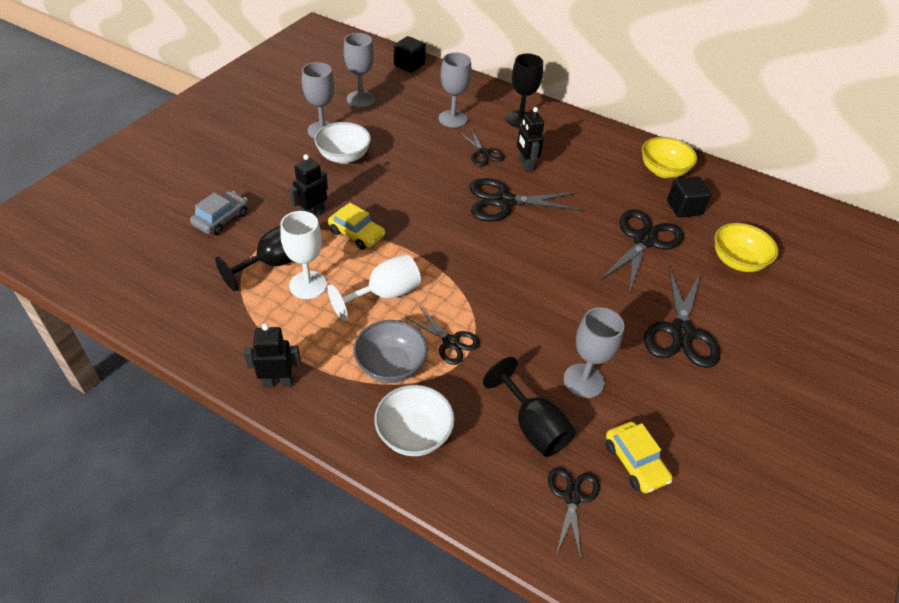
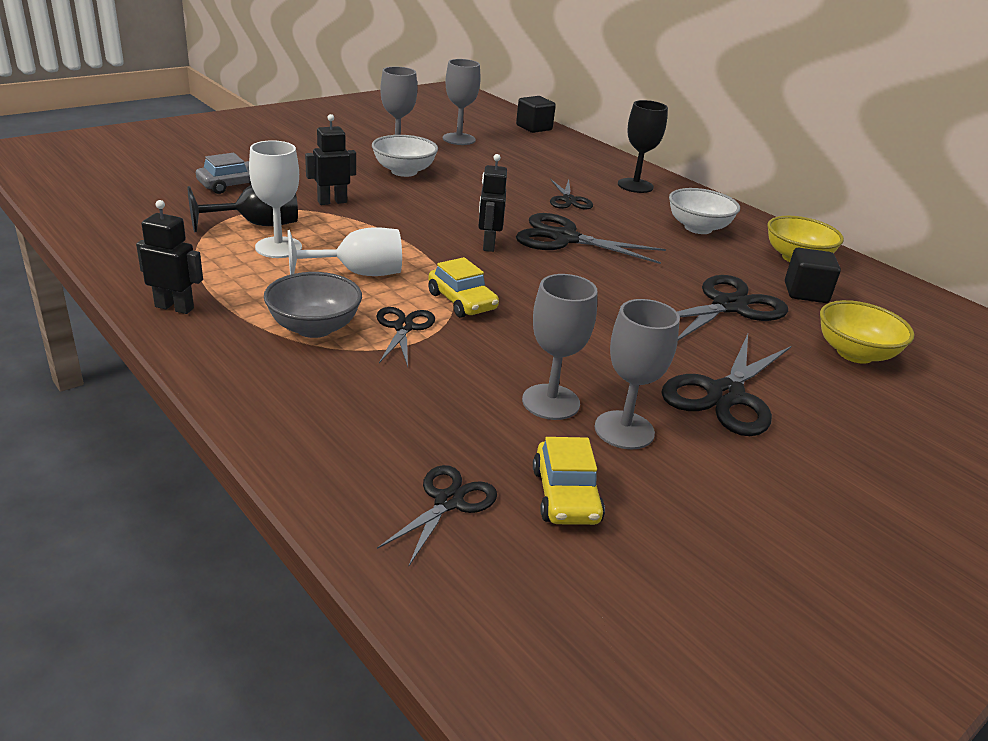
camera: 20 degrees right, 15 degrees down
(357, 234) = (368, 225): yellow car -> yellow car (462, 301)
(414, 434) = (290, 388): white bowl -> white bowl (698, 228)
(450, 342) = (403, 327): black scissors -> black scissors turned 150 degrees counterclockwise
(452, 119) = (552, 170): grey goblet -> grey goblet (624, 430)
(525, 165) = (614, 218): black robot -> black robot (488, 245)
(532, 427) = (448, 423): black goblet -> none

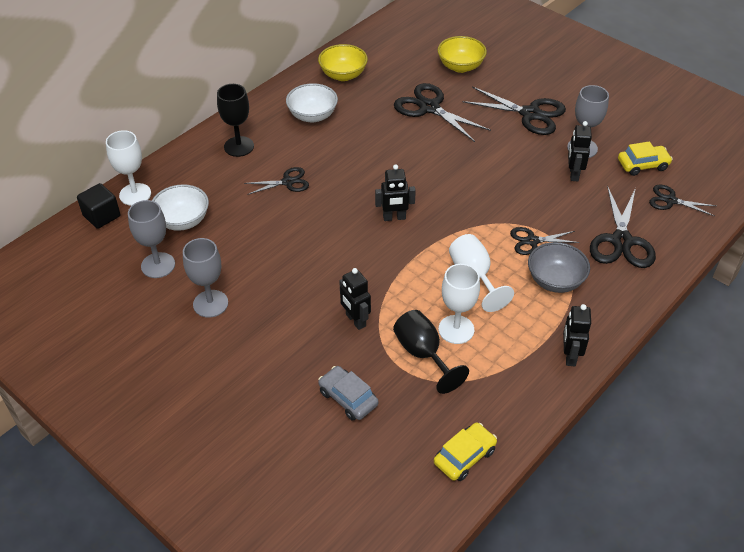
camera: 95 degrees left, 15 degrees up
(404, 171) = (264, 289): white bowl -> white bowl (183, 221)
(462, 301) = (485, 220): yellow car -> yellow car (464, 456)
(551, 402) = (573, 174): grey goblet -> black robot
(561, 140) = (135, 194): none -> white goblet
(564, 238) = (364, 180): black scissors -> black scissors (621, 241)
(806, 293) = (394, 76): black cube -> none

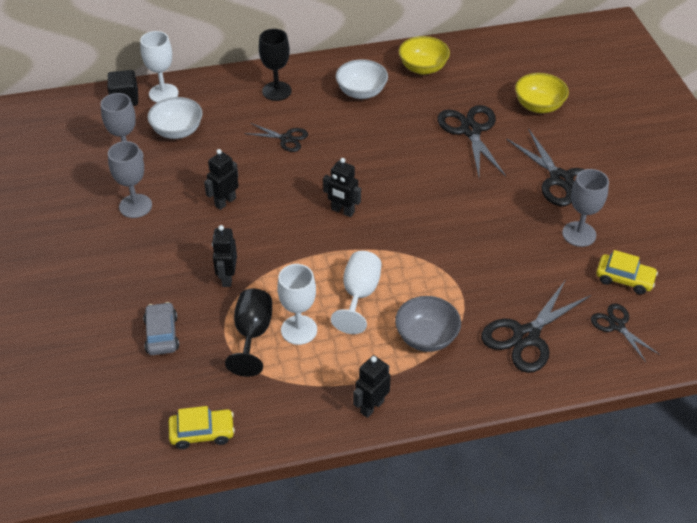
camera: 35 degrees right, 0 degrees up
(532, 241) = (442, 292): black scissors -> none
(573, 174) = (544, 253): black robot -> black robot (225, 202)

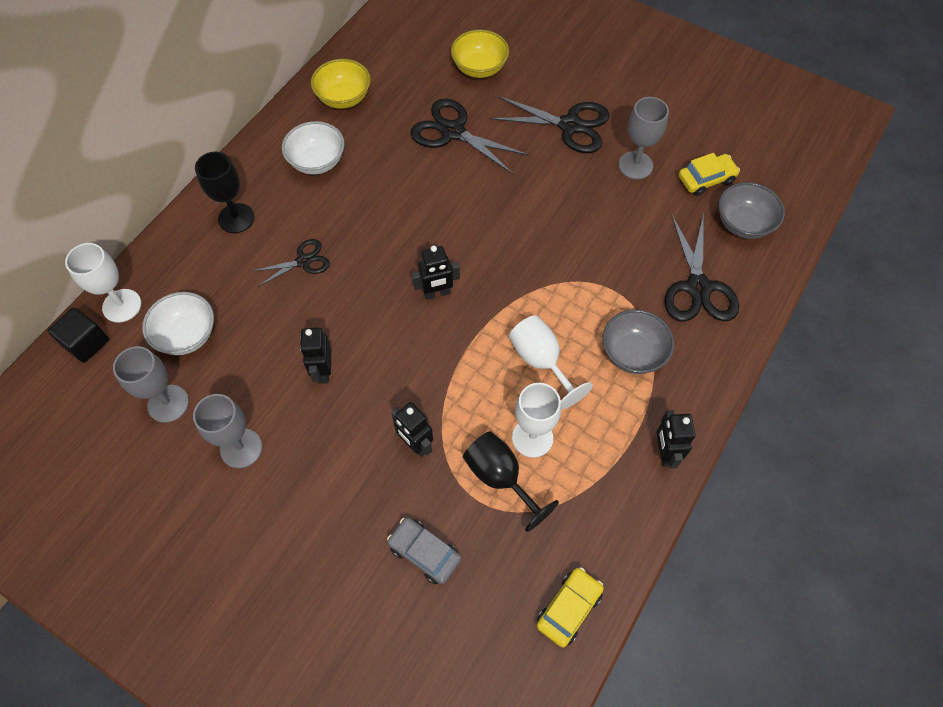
camera: 45 degrees left, 15 degrees up
(617, 325) = (743, 224): black scissors -> grey bowl

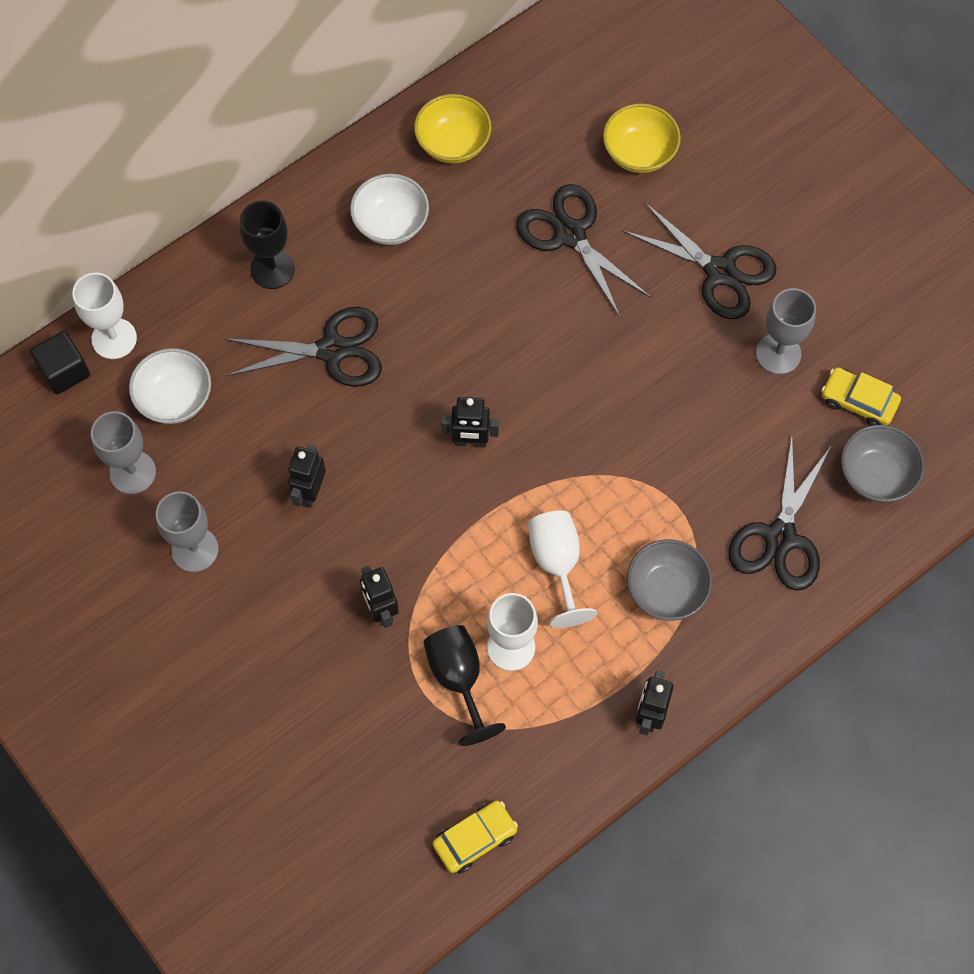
camera: 20 degrees right, 5 degrees up
(304, 261) = (332, 350): black scissors -> black scissors, size x1.71
(424, 552) = (348, 729): grey car -> none
(706, 179) = (858, 401): yellow car -> yellow car turned 150 degrees counterclockwise

